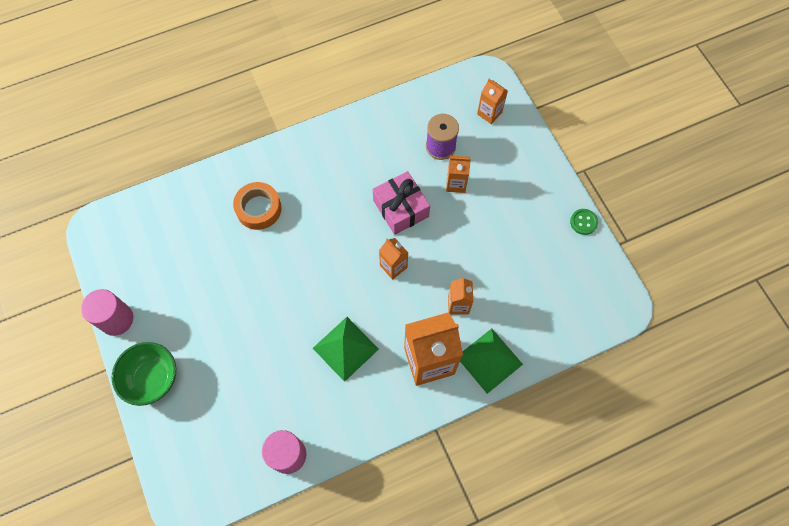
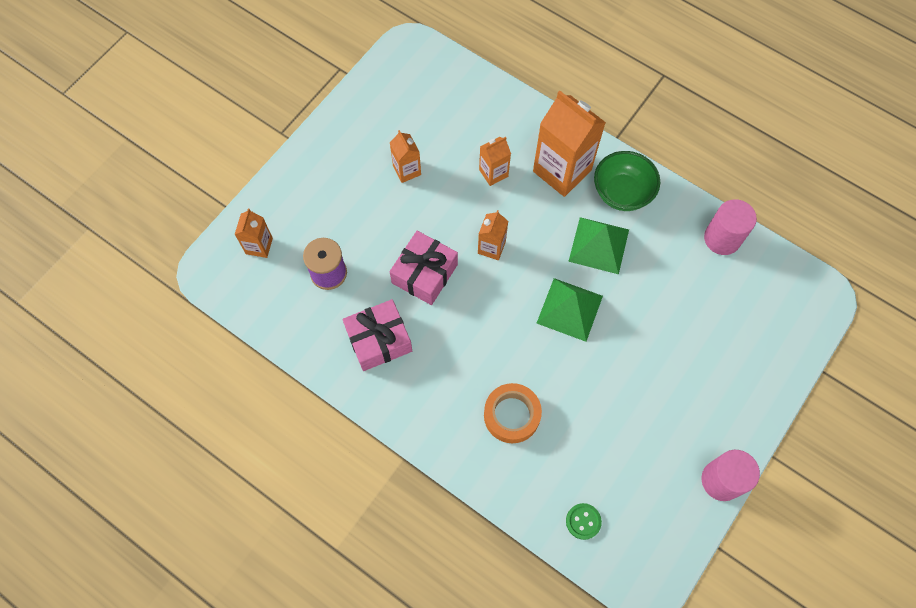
camera: 120 degrees left, 0 degrees up
(152, 378) = (748, 401): green bowl -> green bowl (622, 193)
(368, 154) = (379, 340): none -> pink gift
(456, 184) = (365, 237): orange carton -> orange carton (407, 170)
(489, 360) = (529, 124): green pyramid -> green pyramid (569, 309)
(583, 222) = (342, 108): green button -> green button (583, 521)

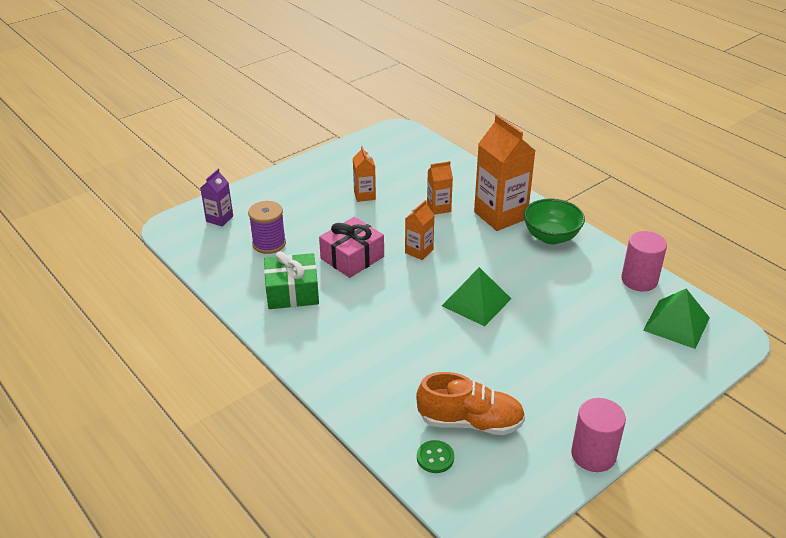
camera: 15 degrees right, 30 degrees down
(259, 246) = (219, 219): orange carton -> purple carton
(379, 340) = (292, 292): pink gift -> green gift
(511, 415) = (393, 364): orange tape -> none
(598, 245) = (518, 265): green pyramid -> green pyramid (676, 324)
(604, 470) = (470, 422): none -> orange shoe

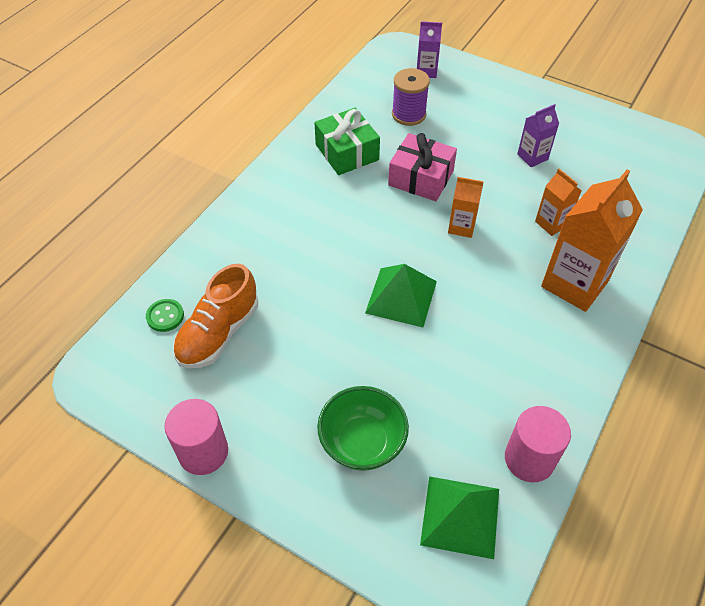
camera: 70 degrees right, 15 degrees up
(364, 195) = (532, 157): orange carton -> purple carton
(470, 422) = (218, 333): orange shoe -> orange shoe turned 45 degrees clockwise
(551, 237) = (563, 344): green bowl -> green bowl (362, 442)

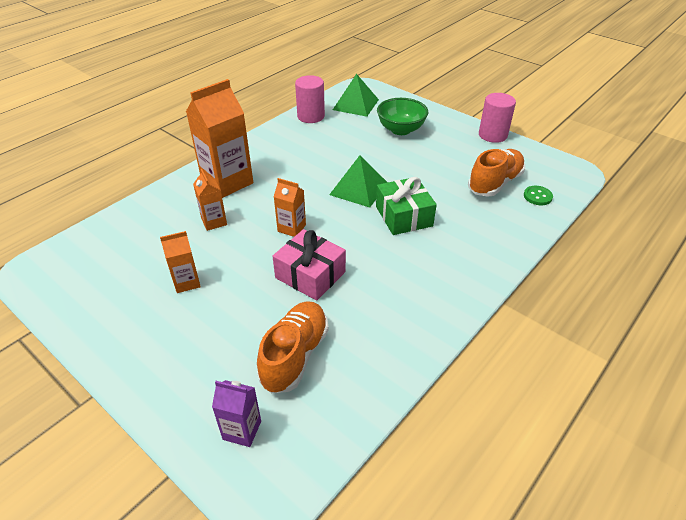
camera: 170 degrees left, 10 degrees down
(347, 152) = (380, 313): green gift -> green gift (403, 216)
(408, 114) = (295, 355): purple spool -> orange shoe
(532, 157) = (186, 282): purple carton -> orange carton

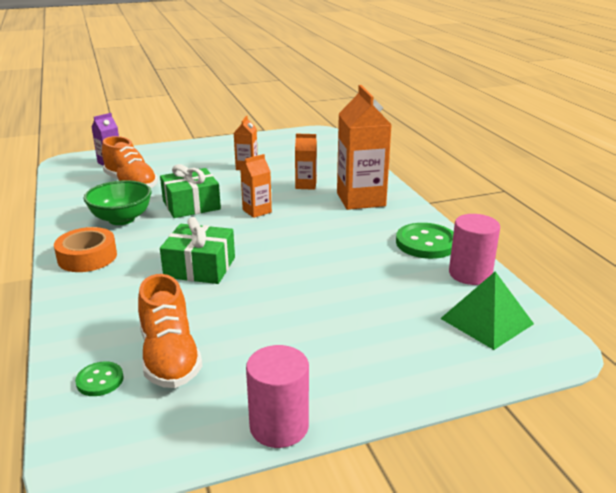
camera: 120 degrees right, 15 degrees down
(283, 137) = (426, 243): none -> green button
(310, 275) = (191, 205): pink gift -> green gift
(358, 188) = (275, 258): green pyramid -> none
(400, 130) = (377, 334): green bowl -> green bowl (121, 219)
(451, 284) = (87, 257): none -> orange tape

